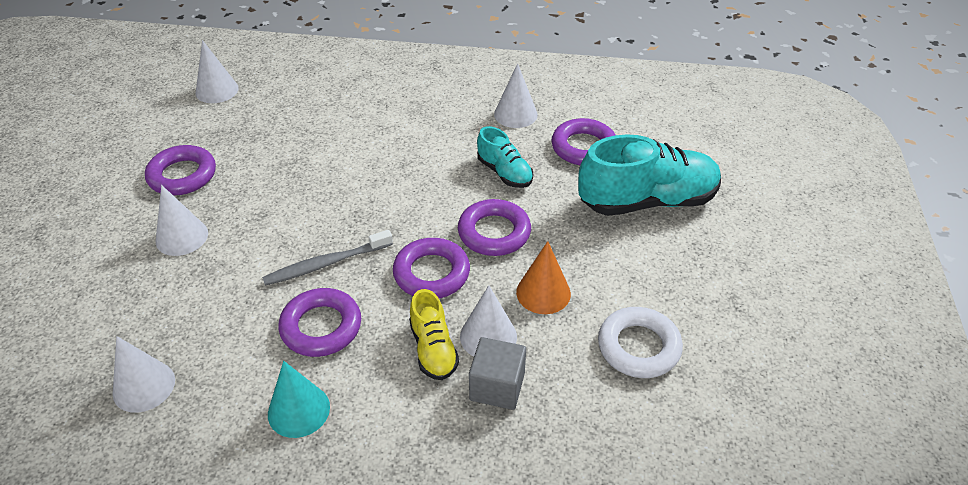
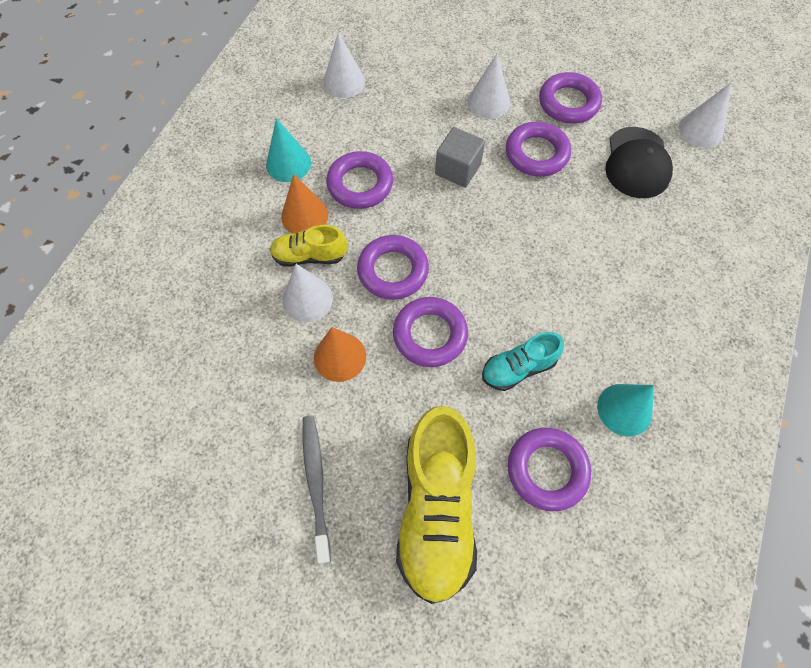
camera: 105 degrees right, 20 degrees up
(257, 190) = (536, 153): none -> purple ring
(262, 124) = (637, 163): none -> black cap
(326, 263) = (428, 195): grey toothbrush -> grey toothbrush (316, 483)
(378, 369) = (304, 216): none -> orange cone
(497, 386) = (256, 293): grey cube -> grey cube (458, 169)
(515, 114) = (624, 409): white cone -> turquoise cone
(638, 347) = (249, 419): white ring -> none
(647, 201) = (436, 510): turquoise shoe -> yellow shoe

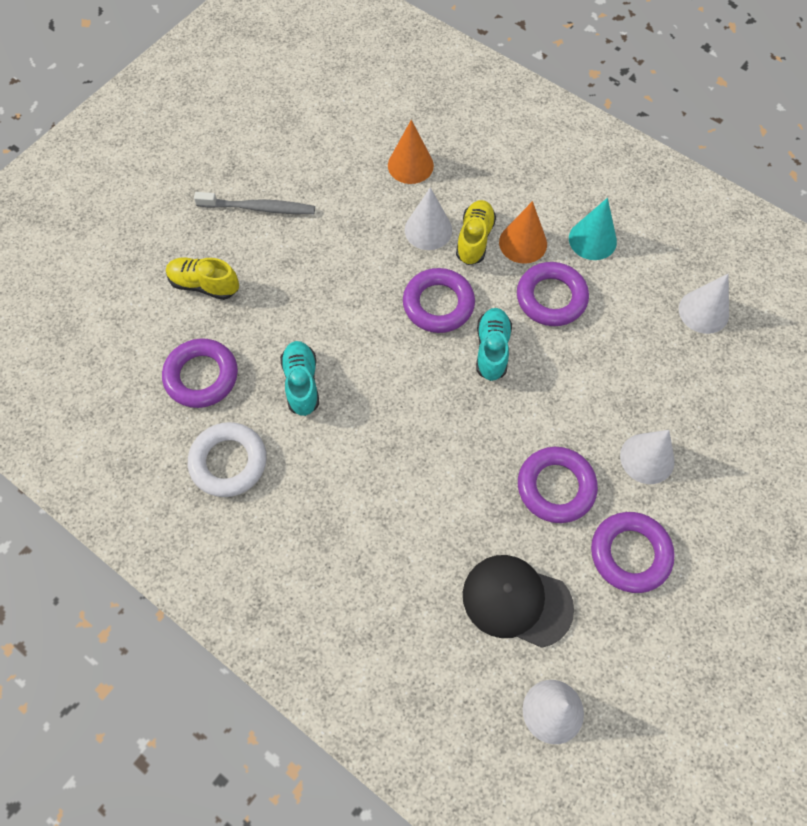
camera: 105 degrees right, 0 degrees up
(340, 357) = (362, 244): orange cone -> orange cone (410, 165)
(427, 218) = (492, 349): none -> turquoise shoe
(430, 334) = (360, 319): purple ring -> none
(436, 510) = (204, 285): yellow shoe -> yellow shoe, size x0.53
(458, 169) = (551, 396): grey cube -> none
(624, 409) = (228, 462): turquoise cone -> white ring

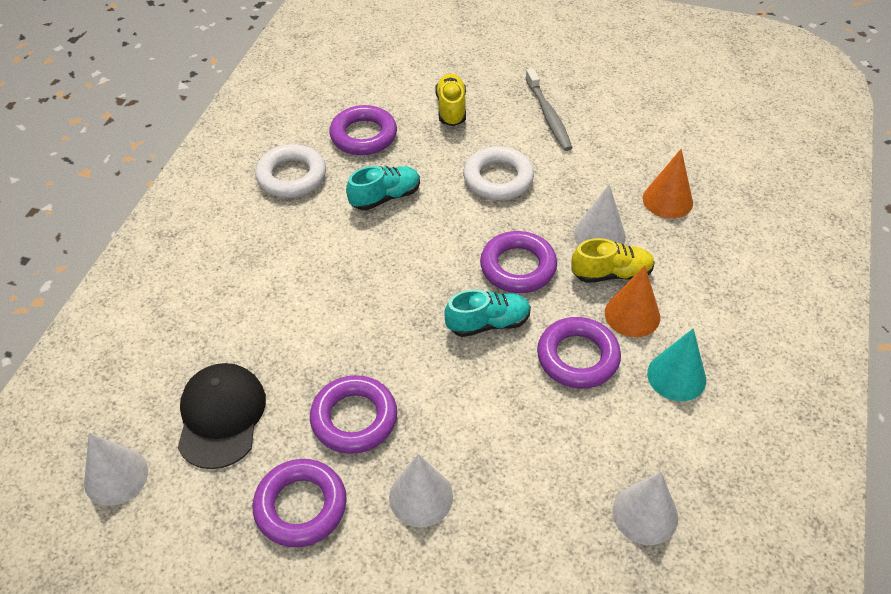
camera: 70 degrees right, 15 degrees down
(323, 280) = (498, 179): none -> white ring

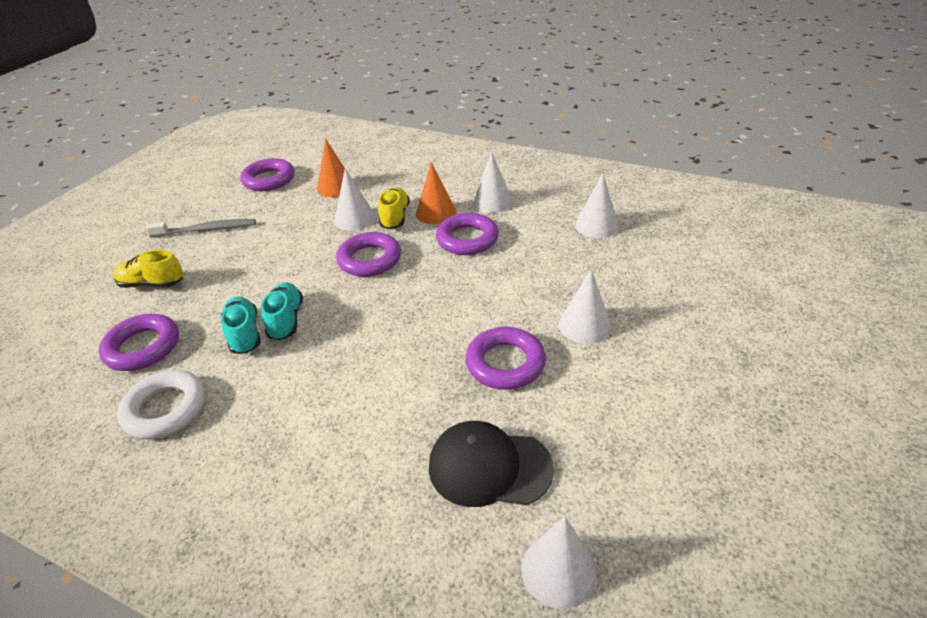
camera: 80 degrees left, 10 degrees down
(301, 506) = (594, 401): purple ring -> purple ring (269, 180)
(488, 323) = (423, 279): turquoise shoe -> turquoise shoe (286, 320)
(498, 179) = (264, 262): white ring -> none
(676, 376) = (492, 202): turquoise cone -> white cone

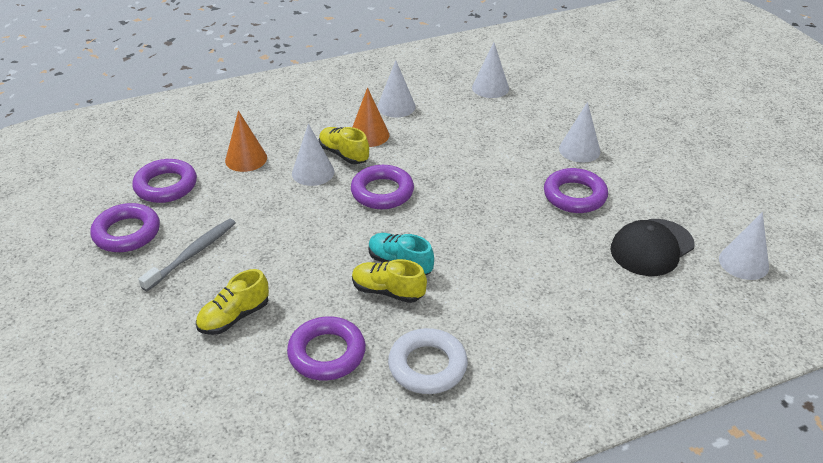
camera: 50 degrees left, 0 degrees up
(244, 334) = (388, 291): turquoise shoe -> yellow shoe
(467, 239) = (425, 140): purple ring -> purple ring (127, 233)

